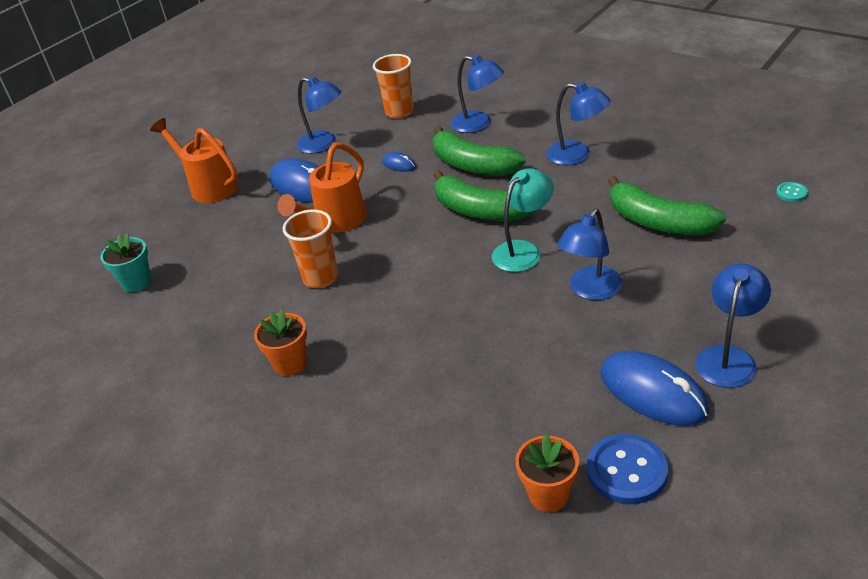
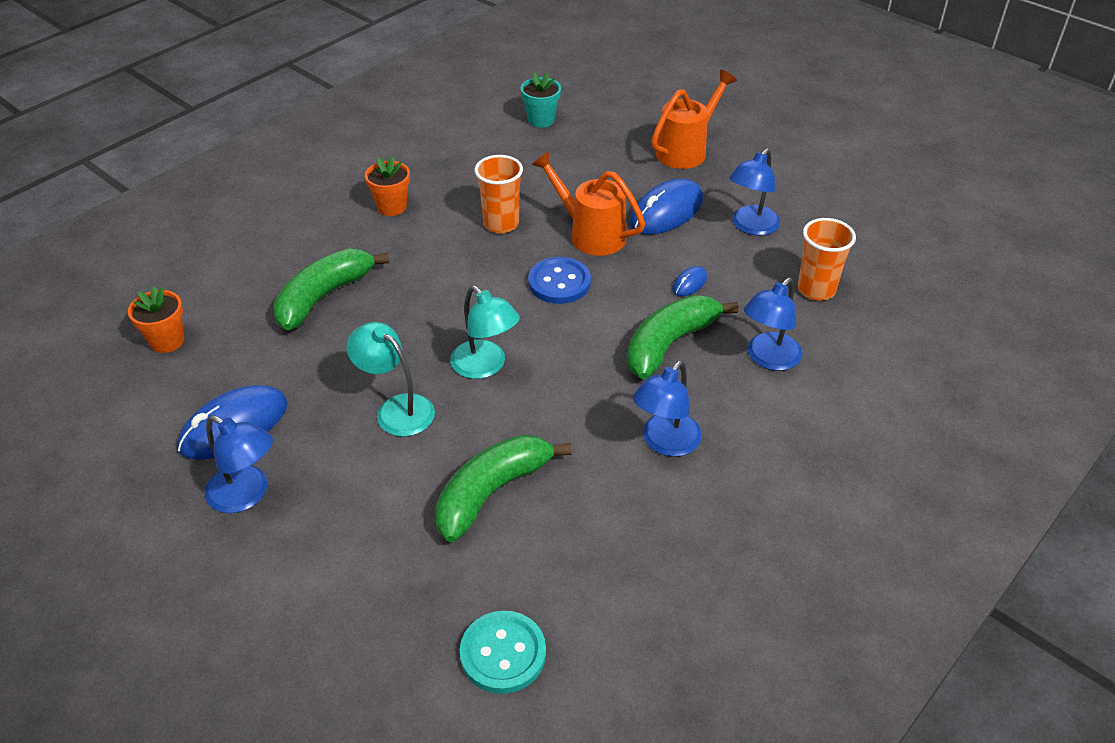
camera: 90 degrees right, 5 degrees up
(480, 211) = (571, 341): green banana -> green banana (323, 297)
(590, 290) = (396, 409): blue lamp -> turquoise lamp
(627, 471) = (160, 391): blue button -> blue button (559, 282)
(791, 193) = (503, 653): turquoise button -> turquoise button, size x2.02

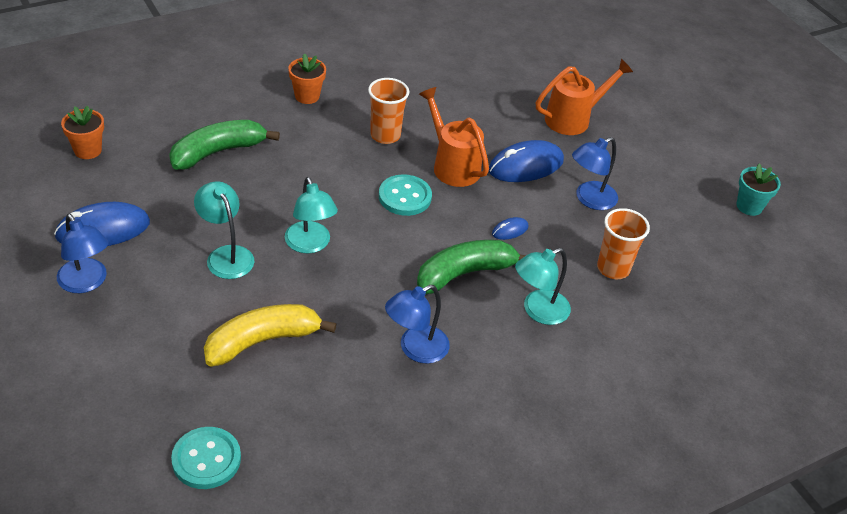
camera: 15 degrees right, 0 degrees up
(491, 492) = (262, 341): green banana -> yellow banana
(541, 120) = (466, 58): turquoise flower pot -> turquoise flower pot (749, 206)
(559, 282) = (405, 197): blue button -> turquoise button
(768, 359) = (538, 311): blue lamp -> turquoise lamp

